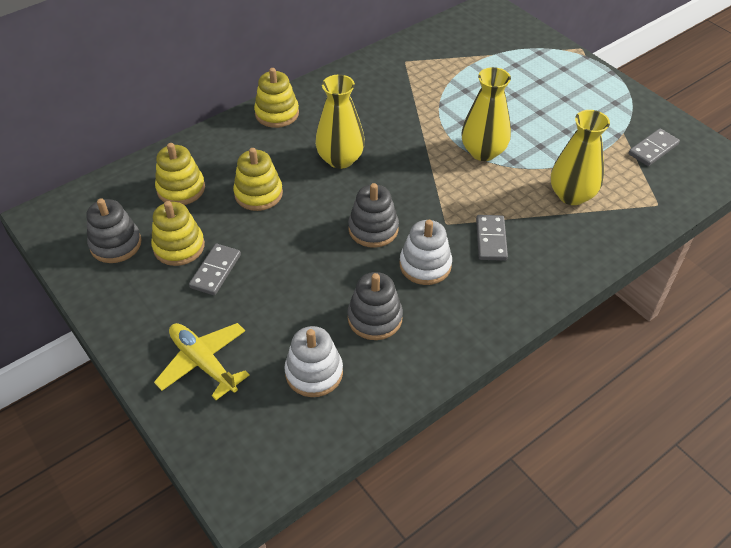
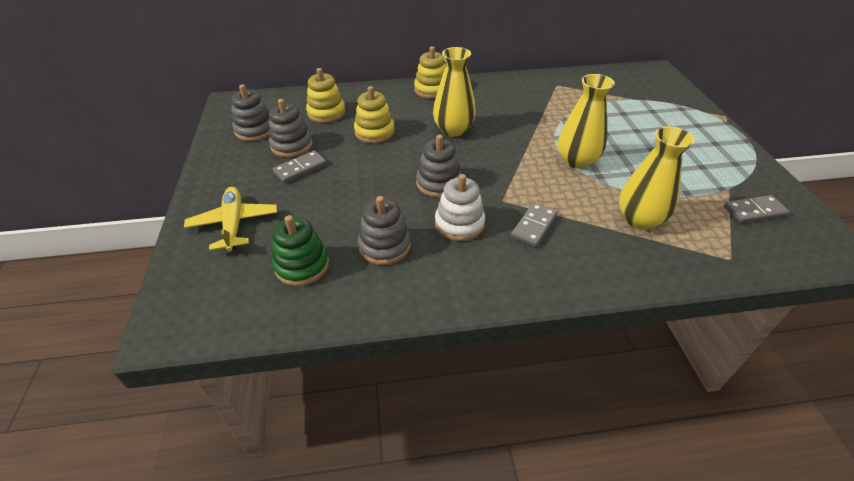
camera: 30 degrees right, 5 degrees down
(179, 247) = (291, 145): yellow stacking toy -> grey stacking toy
(314, 373) = (302, 265): white stacking toy -> green stacking toy

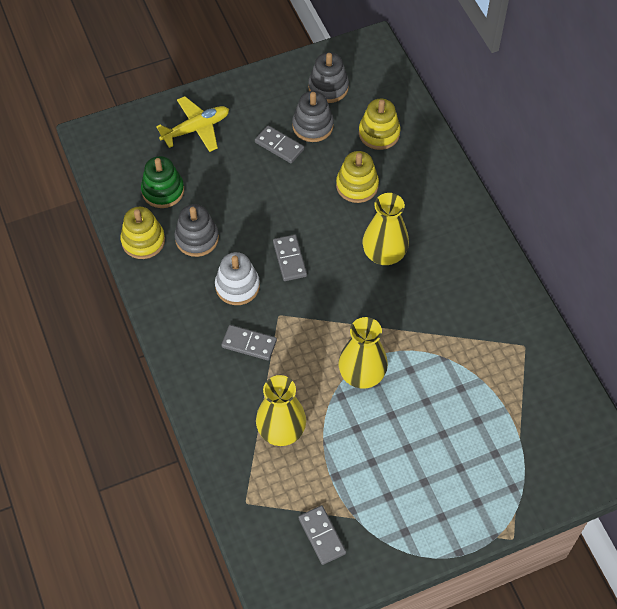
camera: 75 degrees right, 15 degrees up
(432, 90) = (462, 216): yellow stacking toy -> yellow stacking toy (143, 241)
(438, 183) = (289, 259): grey stacking toy -> grey domino

